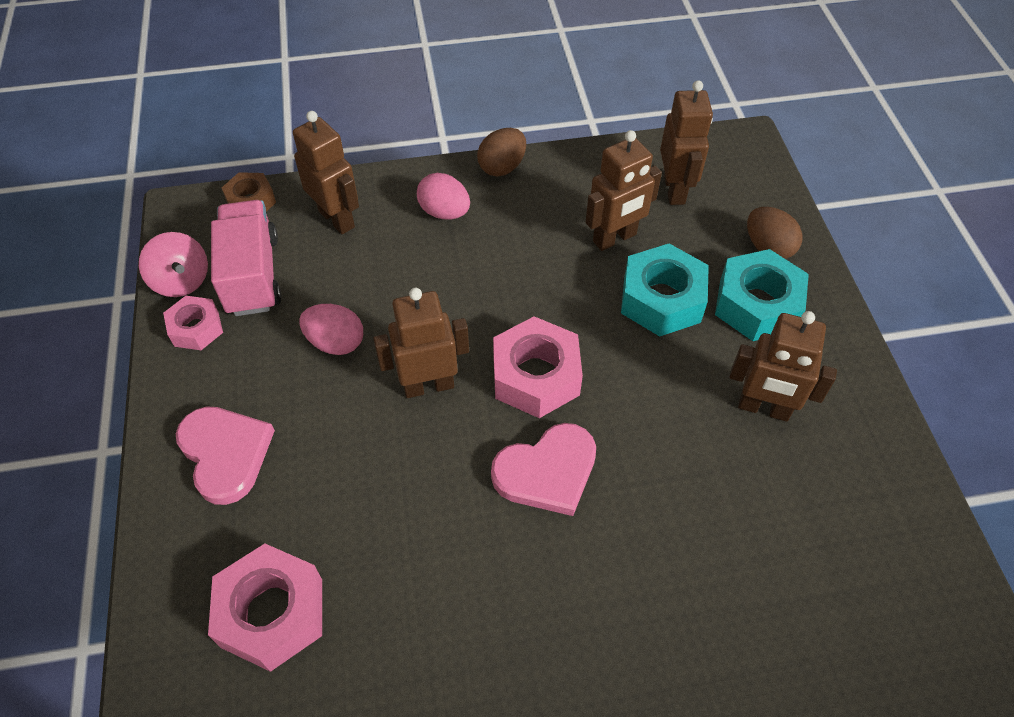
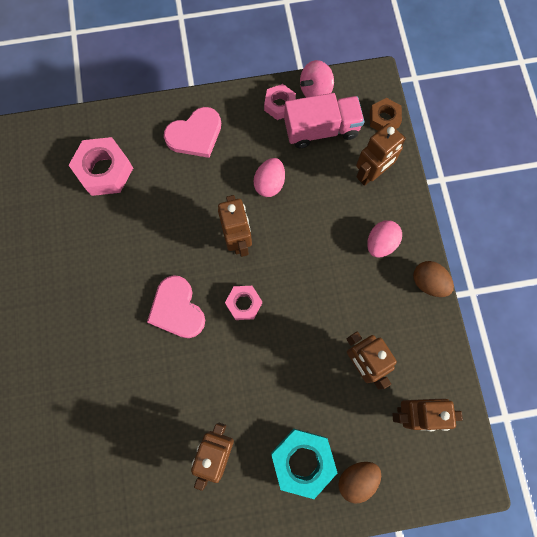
camera: 90 degrees right, 20 degrees up
(536, 376) = (244, 304): pink nut -> pink nut, size x0.60
(661, 299) = (306, 391): turquoise nut -> none

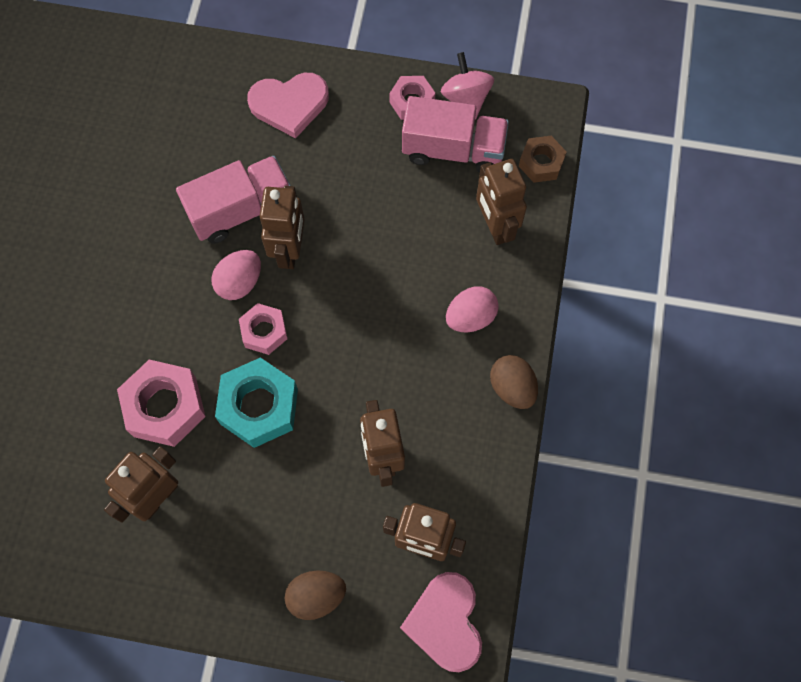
camera: 20 degrees right, 5 degrees down
(104, 171) = (159, 112): pink nut -> pink nut (165, 407)
(177, 309) = (179, 309): pink heart -> pink heart (445, 622)
(192, 222) = (241, 210): none -> pink truck
(269, 183) = (358, 195): pink egg -> pink egg (239, 282)
(302, 461) = (257, 549): turquoise nut -> turquoise nut (259, 407)
(315, 90) = (466, 98): pink spinning top -> pink spinning top turned 90 degrees clockwise
(371, 174) = (495, 226): brown robot -> brown robot turned 90 degrees clockwise

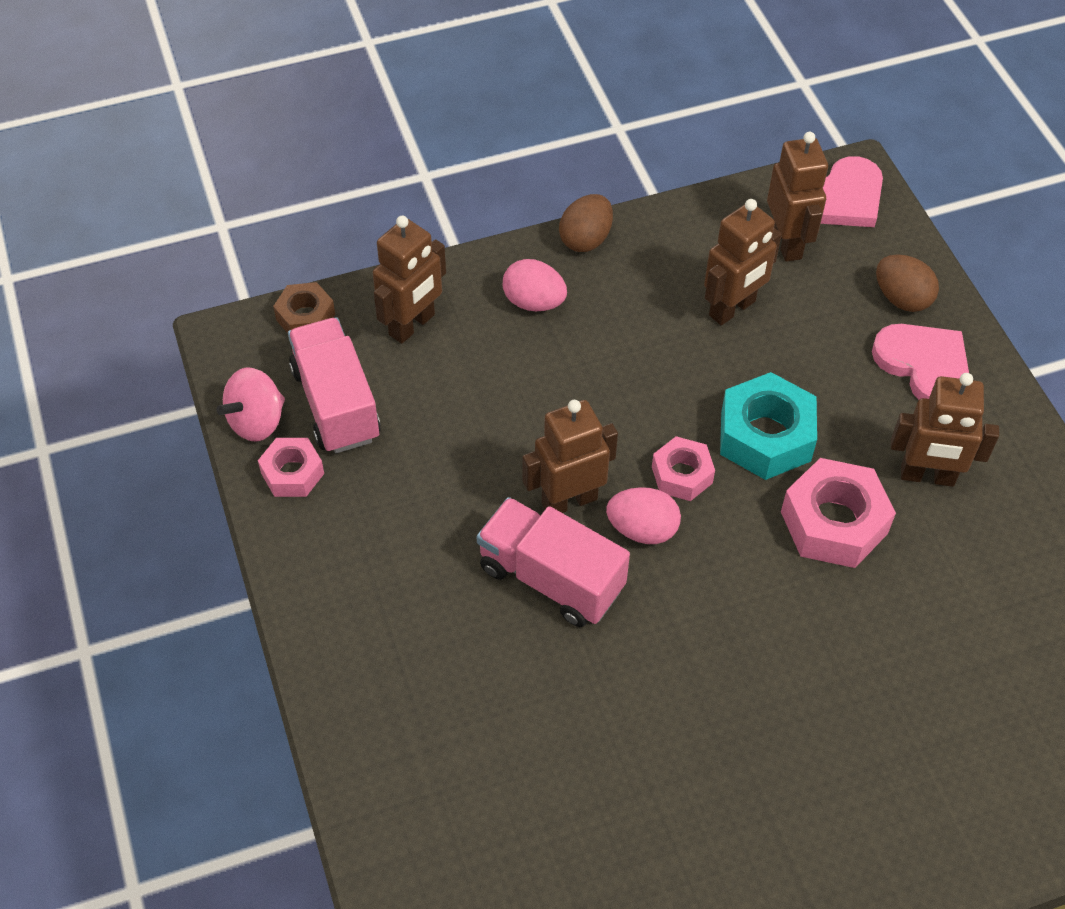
camera: 120 degrees left, 15 degrees down
(289, 104) = (371, 603): pink heart -> pink heart (924, 365)

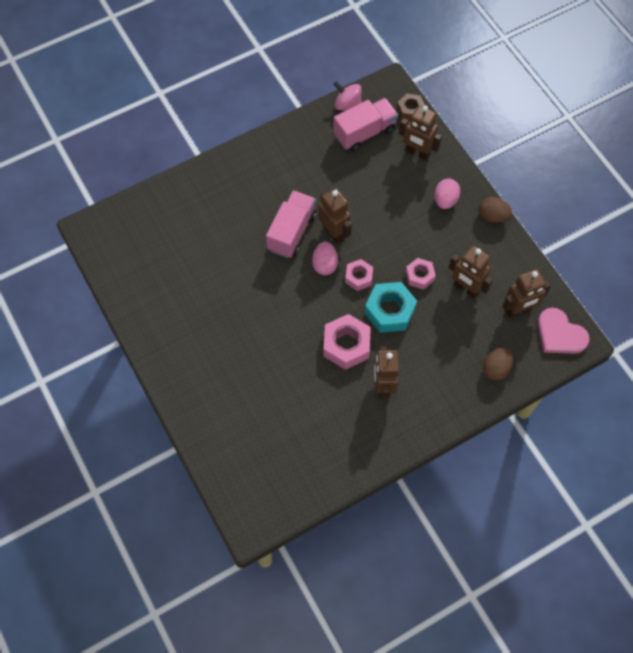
camera: 80 degrees right, 10 degrees up
(292, 473) = (324, 125): pink nut -> pink nut (419, 276)
(924, 365) = (453, 382): pink heart -> none

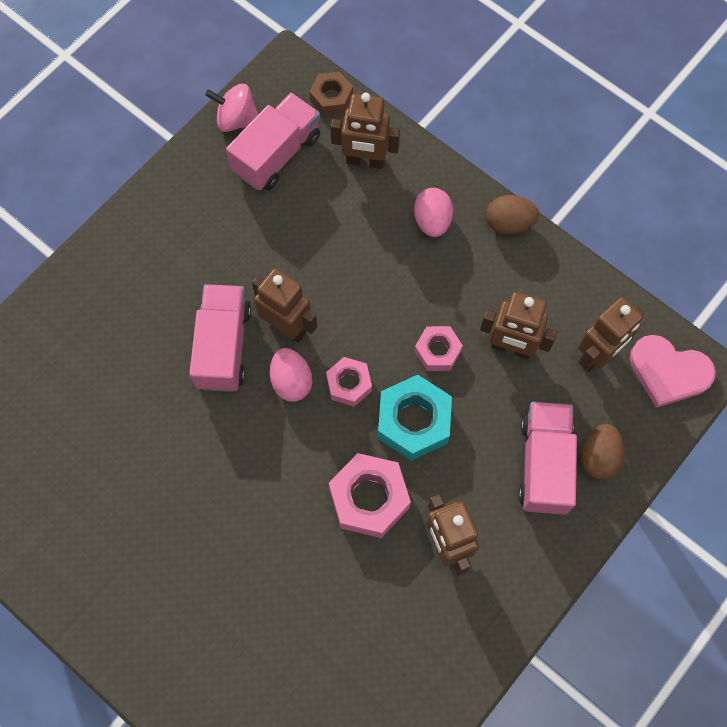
camera: 20 degrees left, 5 degrees up
(460, 361) = (544, 464): none -> pink truck

